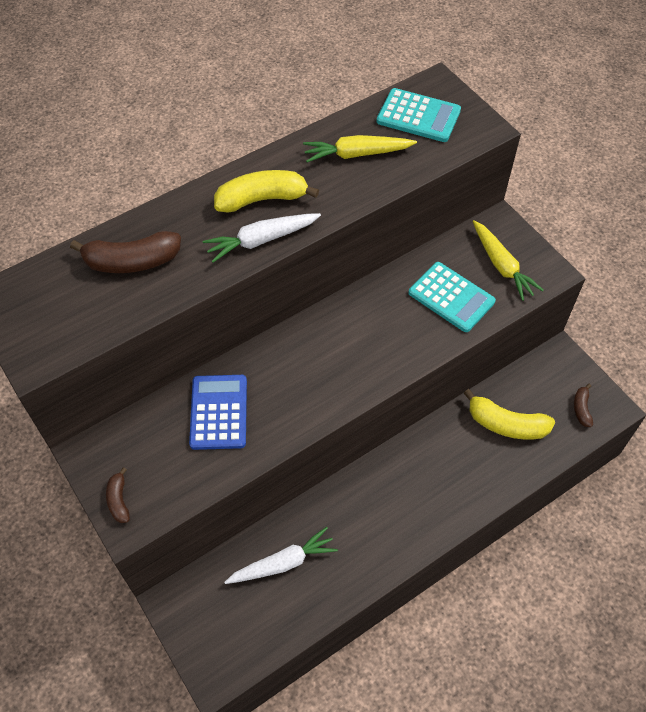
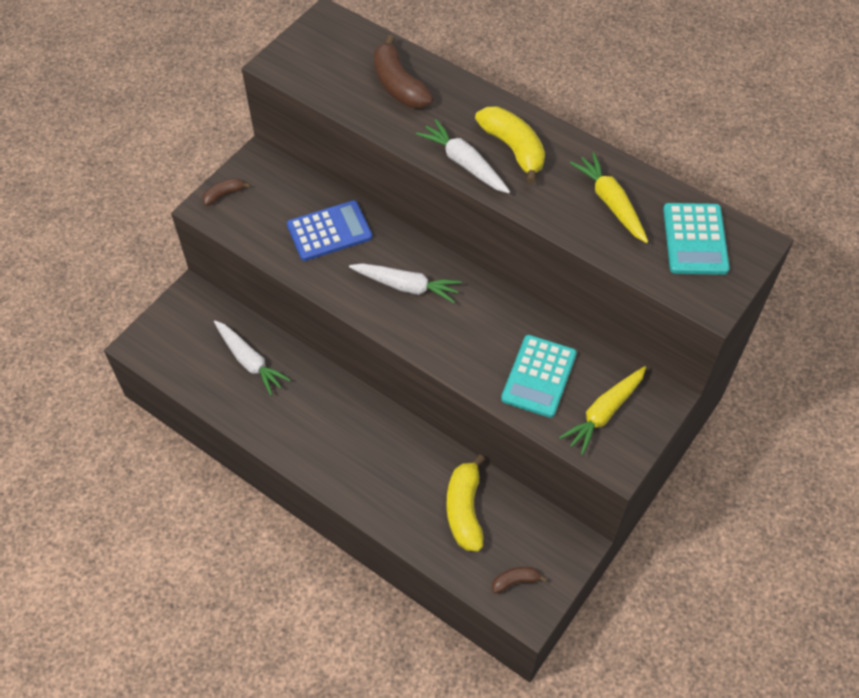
camera: 70 degrees right, 0 degrees up
(315, 366) = (406, 286): none -> white carrot

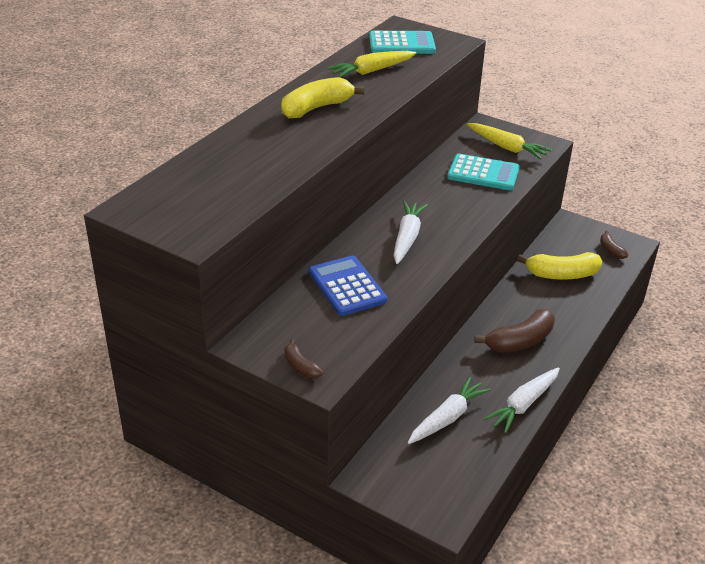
camera: 95 degrees left, 20 degrees down
(398, 85) = (234, 163): brown banana -> brown banana (520, 341)
(464, 163) = (336, 130): white carrot -> white carrot (523, 404)

